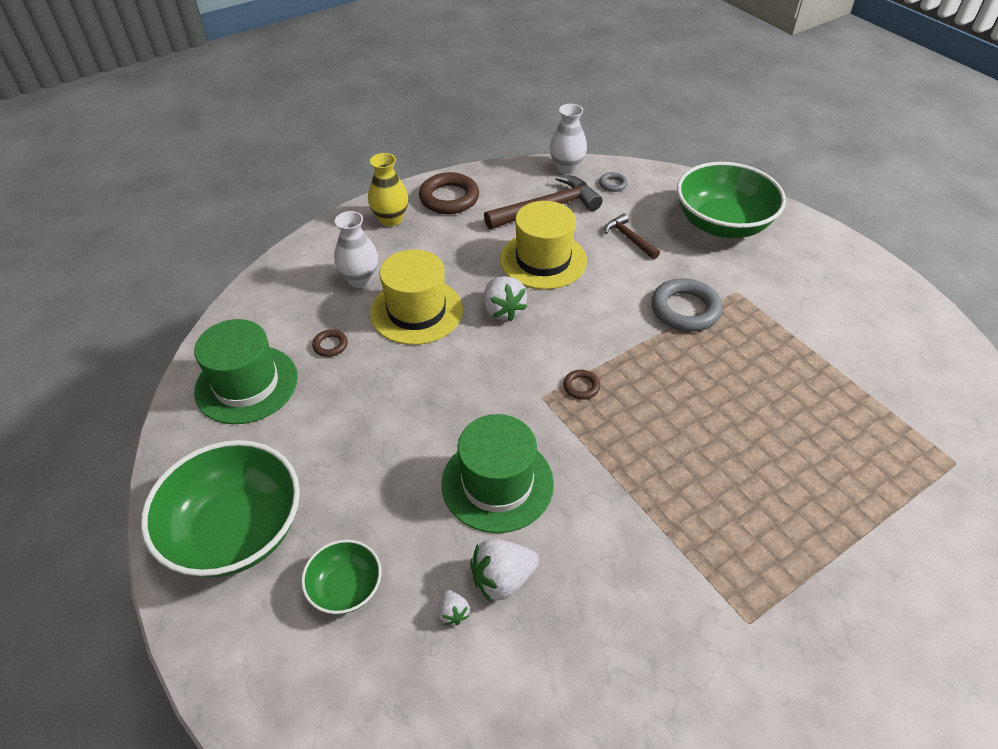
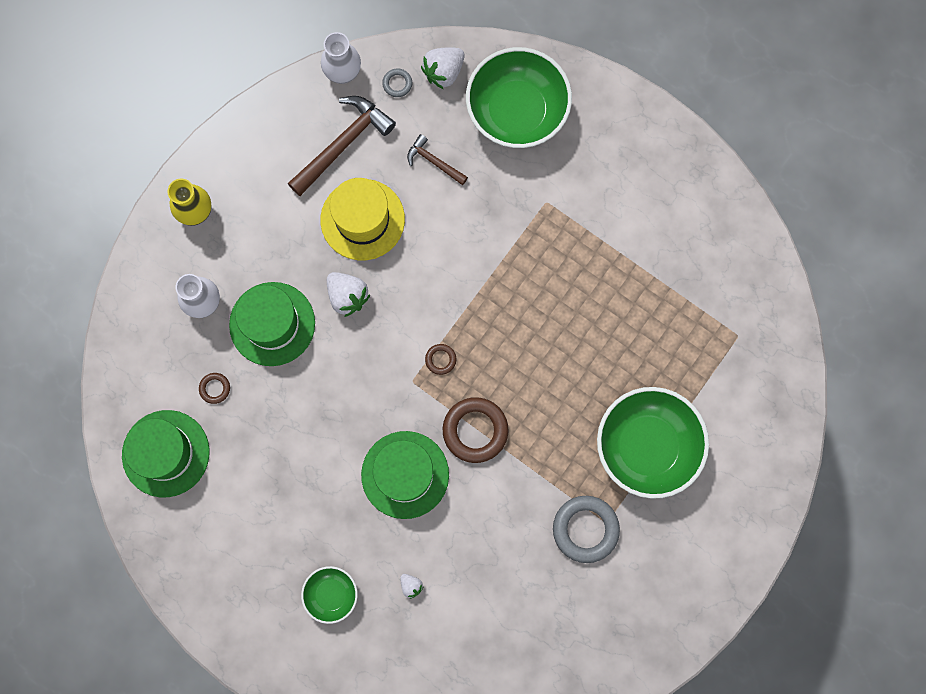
camera: 20 degrees left, 30 degrees up
(236, 531) = (232, 581): green bowl -> green bowl (647, 446)
(416, 311) = (272, 324): yellow hat -> green hat
(449, 198) = (240, 161): brown ring -> brown ring (475, 430)
(502, 579) = (435, 549): white strawberry -> white strawberry (443, 72)
(685, 309) = (506, 241): grey ring -> grey ring (585, 529)

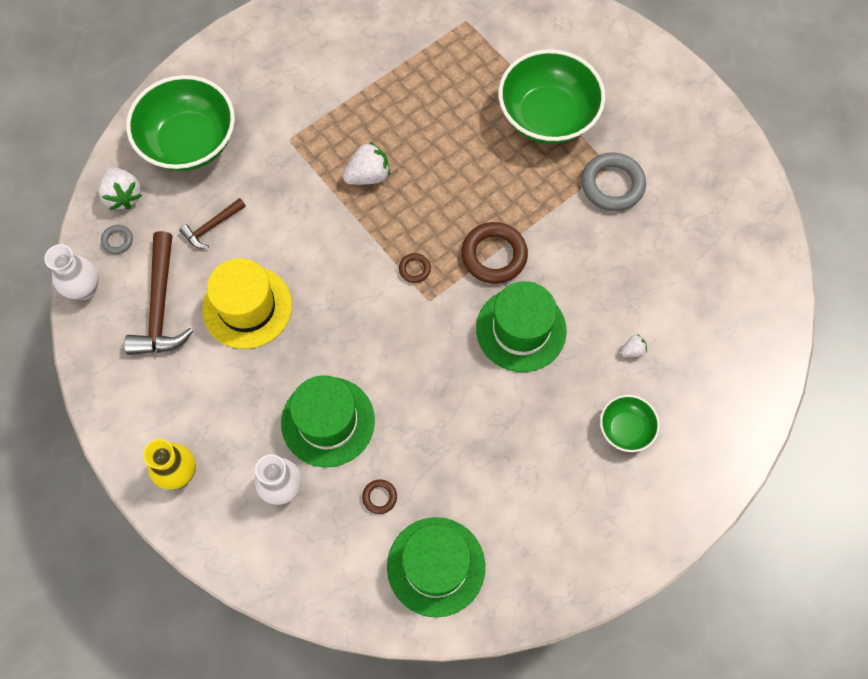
camera: 75 degrees left, 10 degrees down
(343, 144) = (160, 306): brown hammer -> brown hammer turned 150 degrees counterclockwise
(347, 296) = (323, 340): white strawberry -> white strawberry (368, 175)

